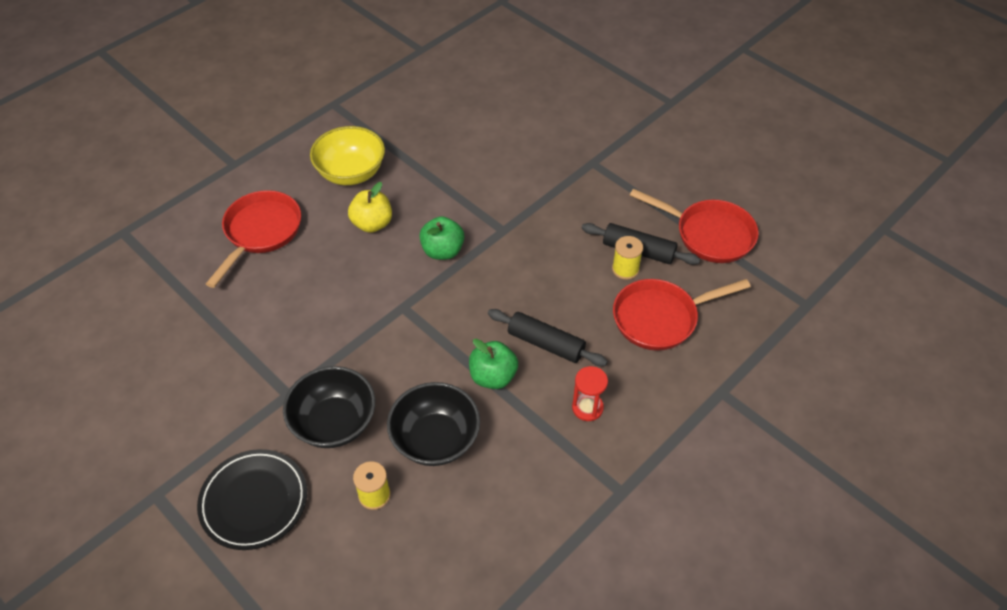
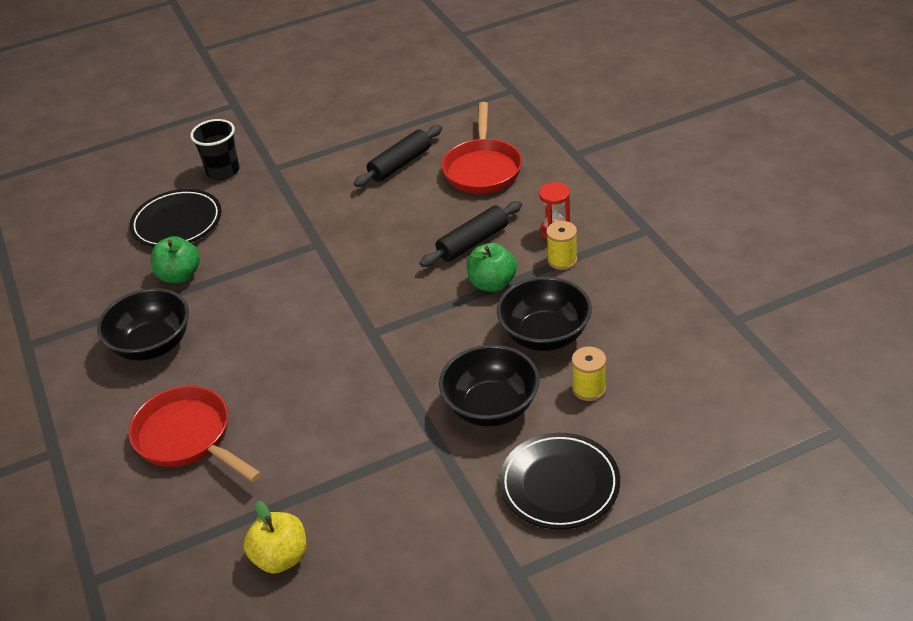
camera: 65 degrees left, 10 degrees down
(351, 173) = (152, 345): yellow bowl -> black bowl
(372, 224) = (242, 339): yellow apple -> yellow apple (281, 557)
(442, 251) = (316, 291): green apple -> green apple (180, 276)
(496, 130) = (177, 223): none -> black plate
(574, 131) = (223, 171): none -> black cup
(625, 269) = (416, 176): yellow spool -> yellow spool (562, 260)
(709, 234) = (408, 121): red pan -> none

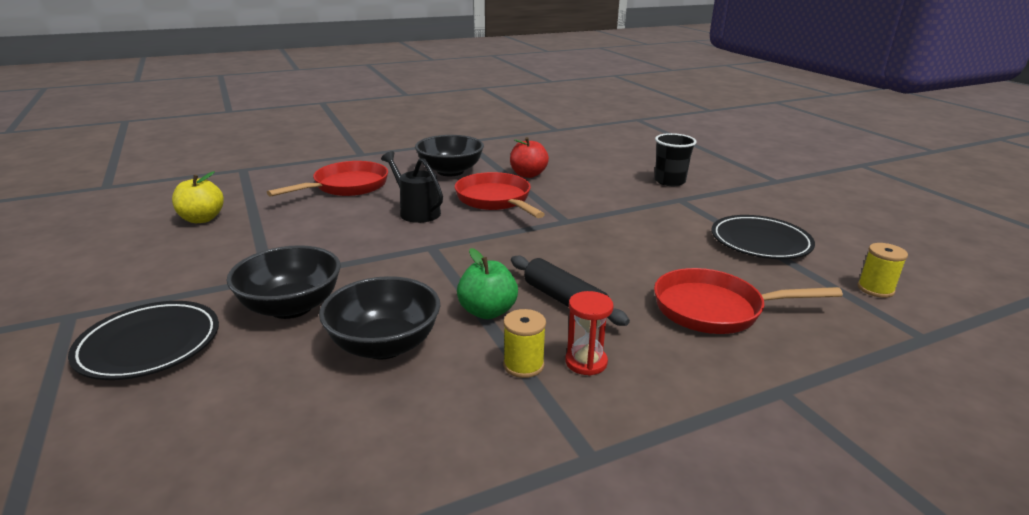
camera: 85 degrees right, 15 degrees down
(177, 223) = (595, 170): black plate -> black plate (760, 242)
(180, 276) = (528, 175): green apple -> red apple
(255, 297) = (495, 200): none -> red pan
(281, 357) = (416, 212): none -> black watering can
(400, 164) = (707, 257): black rolling pin -> none
(589, 389) = (275, 374): yellow spool -> yellow spool (875, 289)

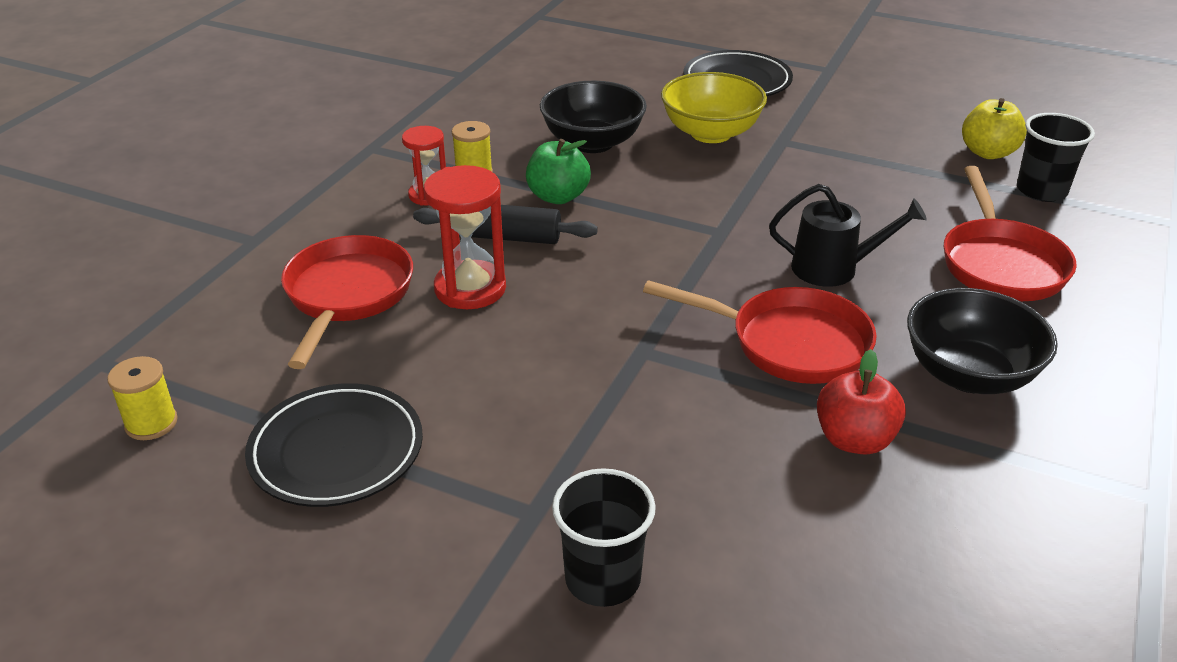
camera: 140 degrees right, 10 degrees up
(243, 197) = (1041, 191): none -> black cup
(291, 307) = (711, 133): black bowl -> yellow bowl
(624, 280) = (470, 288): none -> red hourglass
(715, 309) = (347, 295): red pan -> red pan turned 45 degrees counterclockwise

